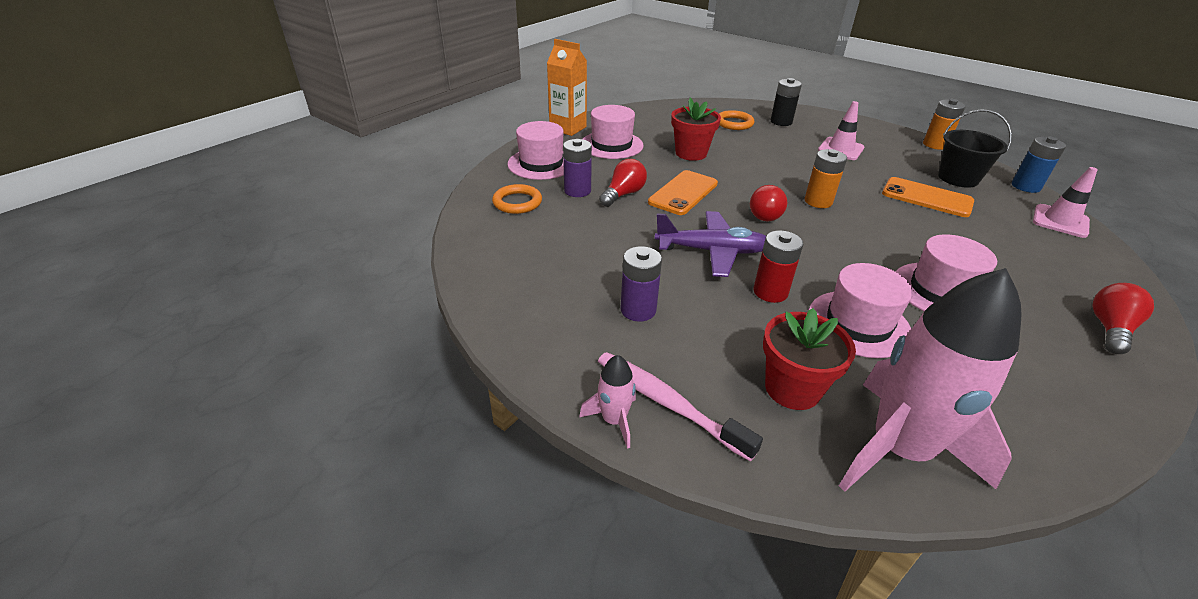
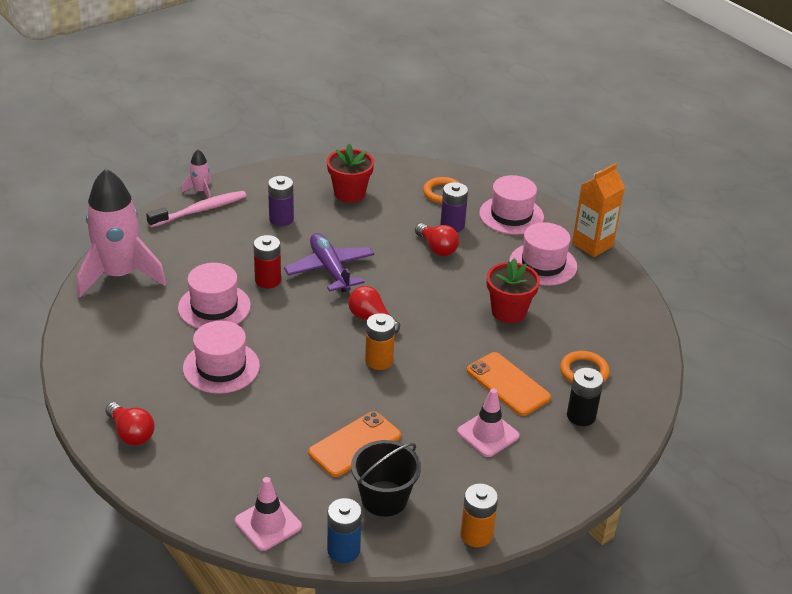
camera: 105 degrees right, 0 degrees up
(683, 193) = (426, 282): orange phone -> orange phone (508, 384)
(712, 251) = (330, 270): purple plane -> purple plane turned 135 degrees clockwise
(792, 389) = (181, 256): red flower pot -> red flower pot (349, 193)

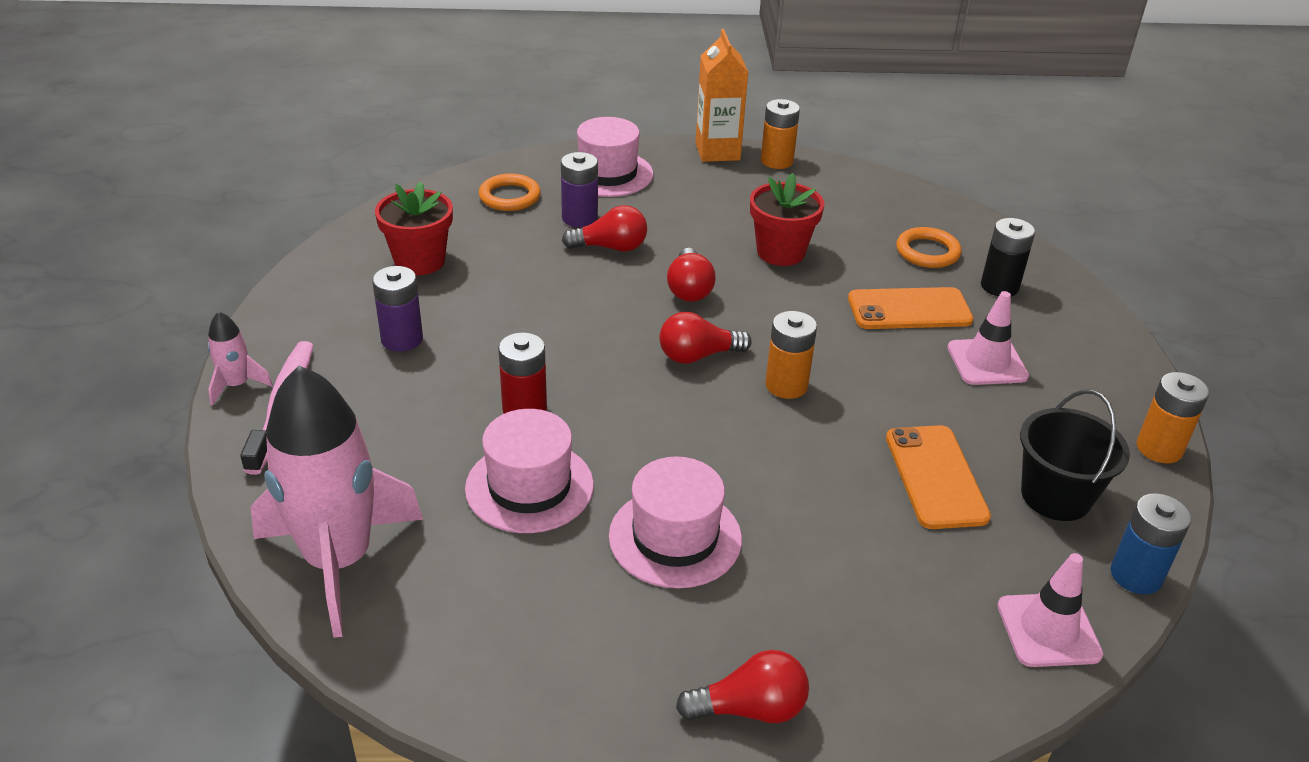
camera: 55 degrees left, 0 degrees up
(330, 270) = (561, 345): purple plane -> none
(429, 292) = (689, 289): none -> red light bulb
(543, 264) = (718, 194): pink hat -> none
(613, 272) = (777, 161): none -> orange battery

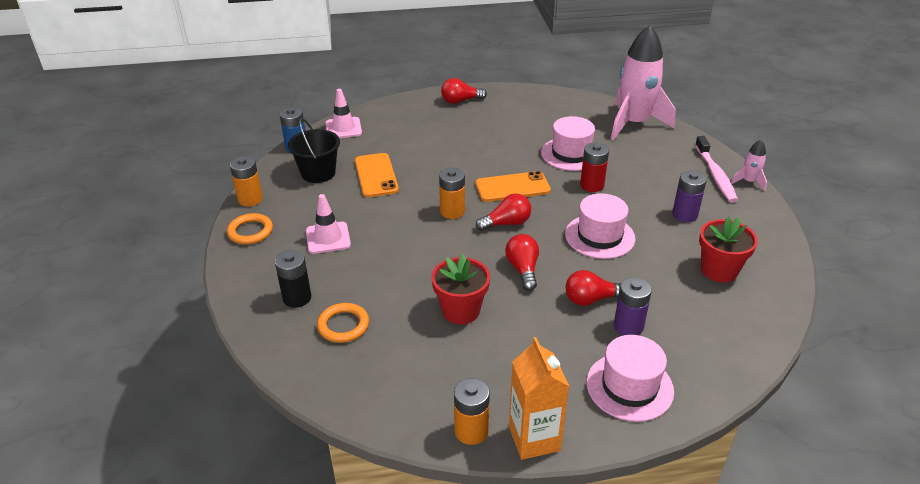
camera: 175 degrees right, 0 degrees up
(509, 197) = (698, 343): orange ring -> orange ring (250, 231)
(675, 537) = (498, 142): pink hat -> pink hat (599, 236)
(909, 310) = (369, 270): orange phone -> orange phone (512, 187)

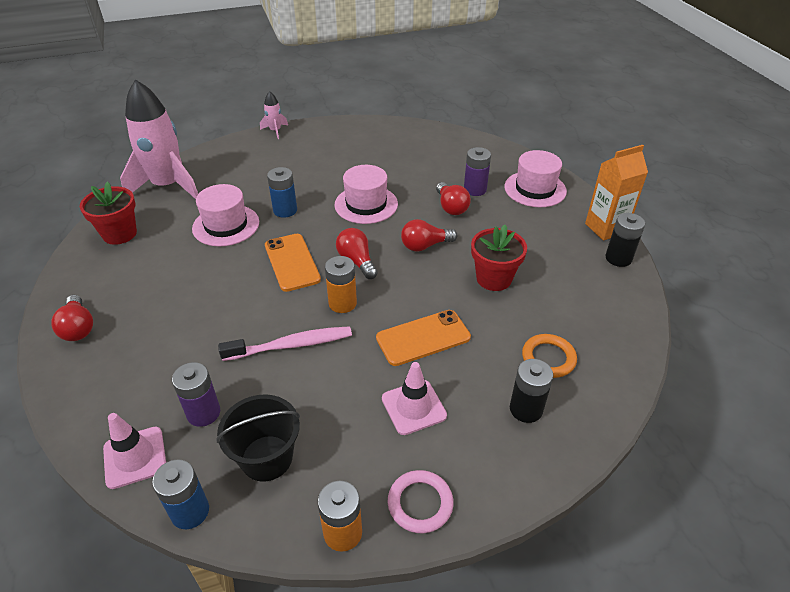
camera: 100 degrees left, 5 degrees up
(250, 231) = (420, 503): orange ring -> pink ring
(376, 175) = (271, 387): orange phone -> orange phone (423, 338)
(471, 431) = (618, 258): orange battery -> black battery
(592, 185) = (285, 210): red battery -> blue battery
(684, 215) = (327, 162): purple battery -> purple battery (203, 413)
(715, 175) = (265, 145): pink toothbrush -> pink toothbrush (291, 345)
(719, 270) = (396, 150): red flower pot -> red flower pot (119, 234)

